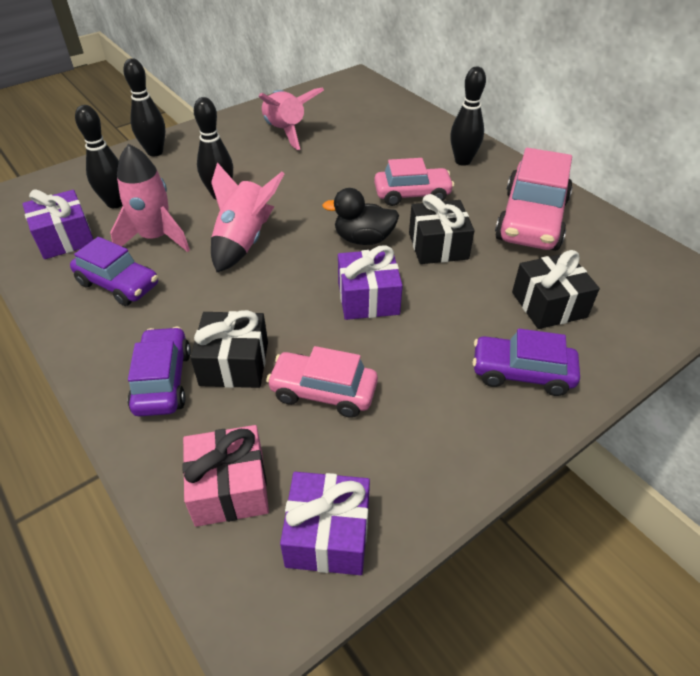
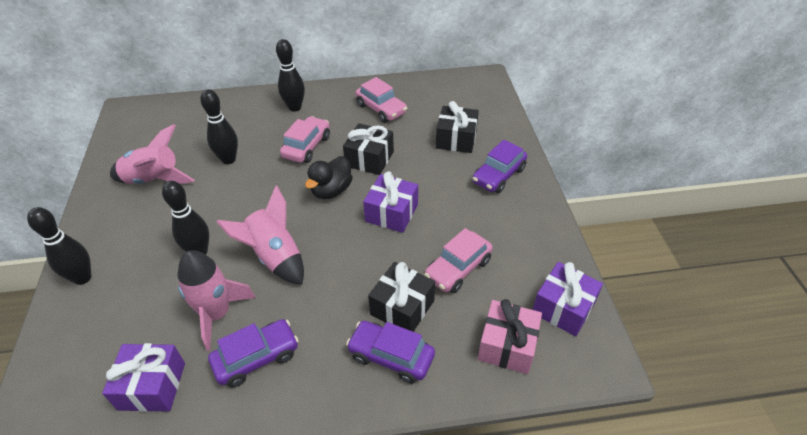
camera: 60 degrees left, 0 degrees up
(115, 203) = (135, 331): black bowling pin -> black bowling pin (228, 159)
(531, 220) = (381, 109): pink car -> pink car, size x0.63

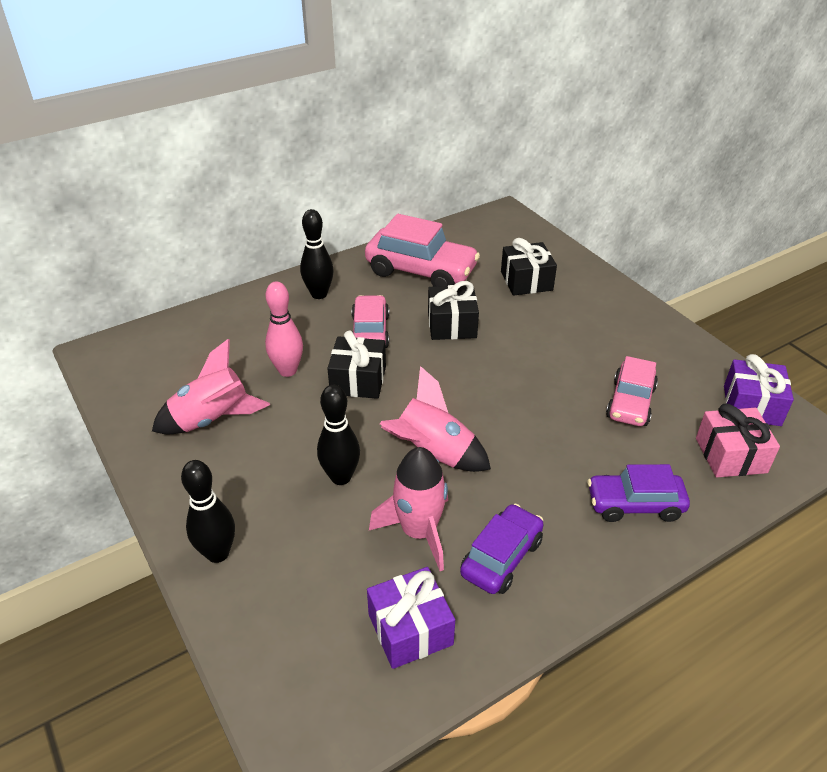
camera: 25 degrees left, 5 degrees down
(228, 159) = (287, 370): black bowling pin -> pink bowling pin
(331, 190) = (437, 368): black duck -> none
(381, 109) = (421, 271): pink car -> pink car, size x1.58
(391, 213) = (521, 371): purple gift -> none
(402, 307) = (607, 456): black gift -> black gift (358, 380)
(498, 175) = (597, 304): purple car -> none

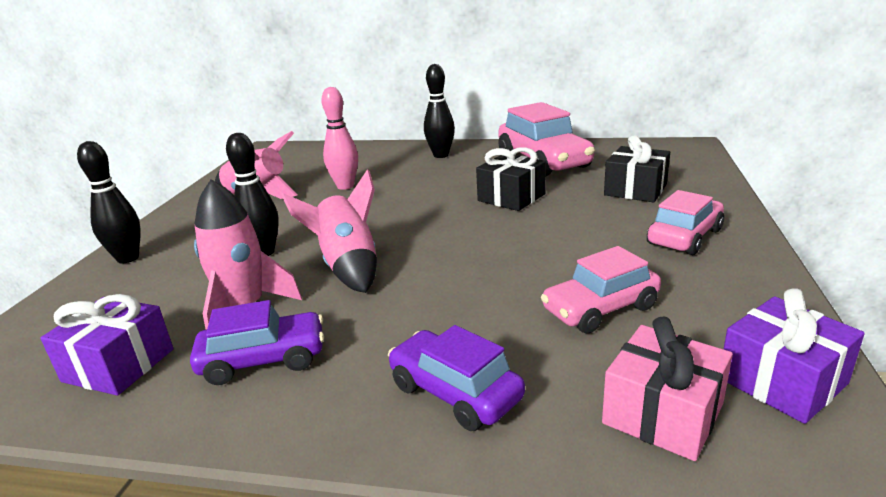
camera: 45 degrees right, 15 degrees down
(358, 380) = (379, 206): black gift -> none
(370, 332) = (438, 183): pink car -> pink car (684, 237)

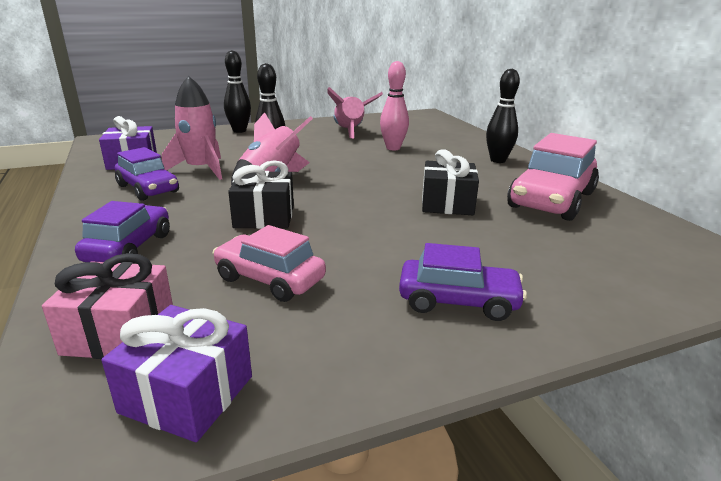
camera: 55 degrees right, 0 degrees up
(635, 190) = (548, 256): black gift -> black gift (264, 217)
(684, 237) = (458, 301): pink car -> purple car

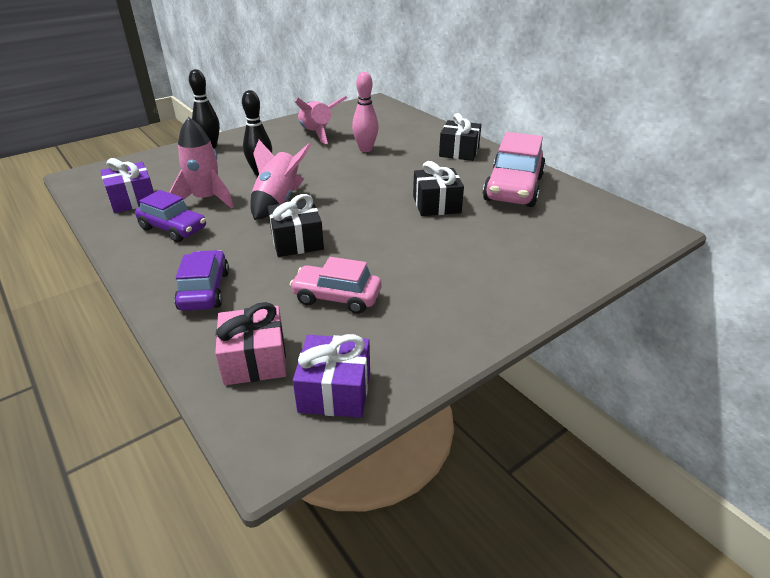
camera: 15 degrees left, 10 degrees up
(458, 301) = (478, 290): purple car -> none
(498, 160) = (459, 152): black bowling pin -> black gift

